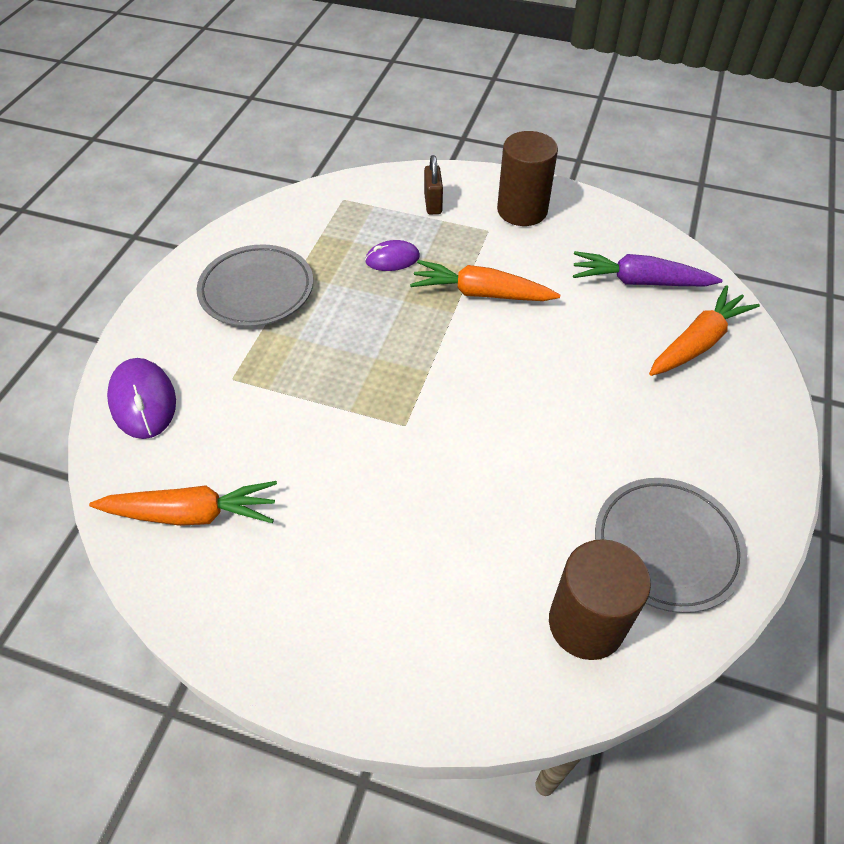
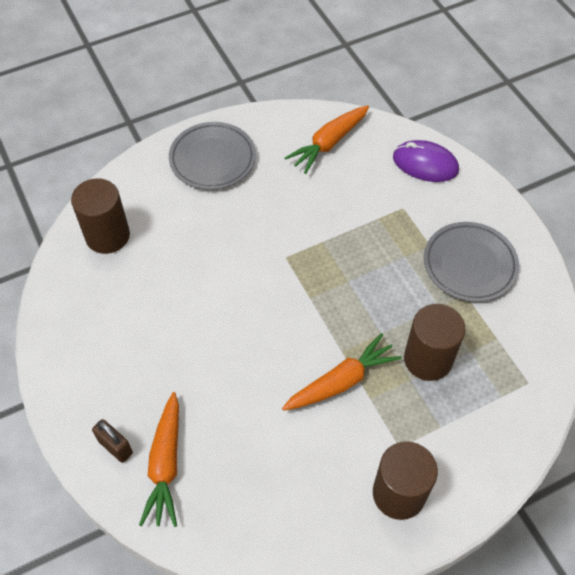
camera: 135 degrees right, 5 degrees up
(392, 259) = (428, 359): purple mouse -> brown cylinder
(433, 203) = (466, 437): brown padlock -> brown padlock (115, 447)
(639, 281) = (248, 491): purple carrot -> none
(666, 547) = (93, 300): grey plate -> grey plate (212, 159)

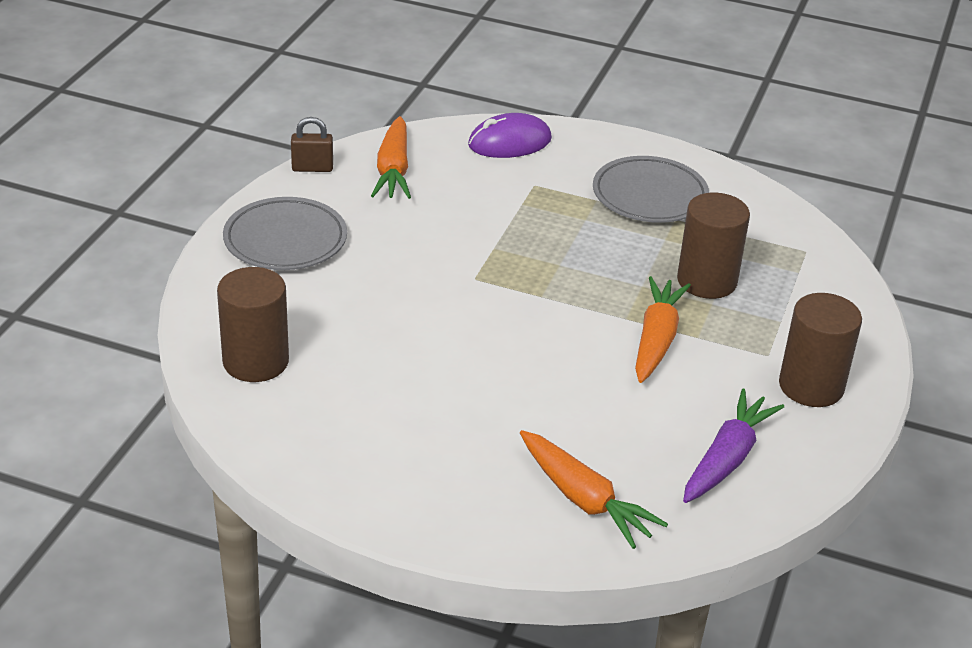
camera: 45 degrees left, 20 degrees down
(115, 447) = (515, 519): brown padlock -> brown padlock (312, 168)
(280, 504) = (727, 458): none -> purple carrot

